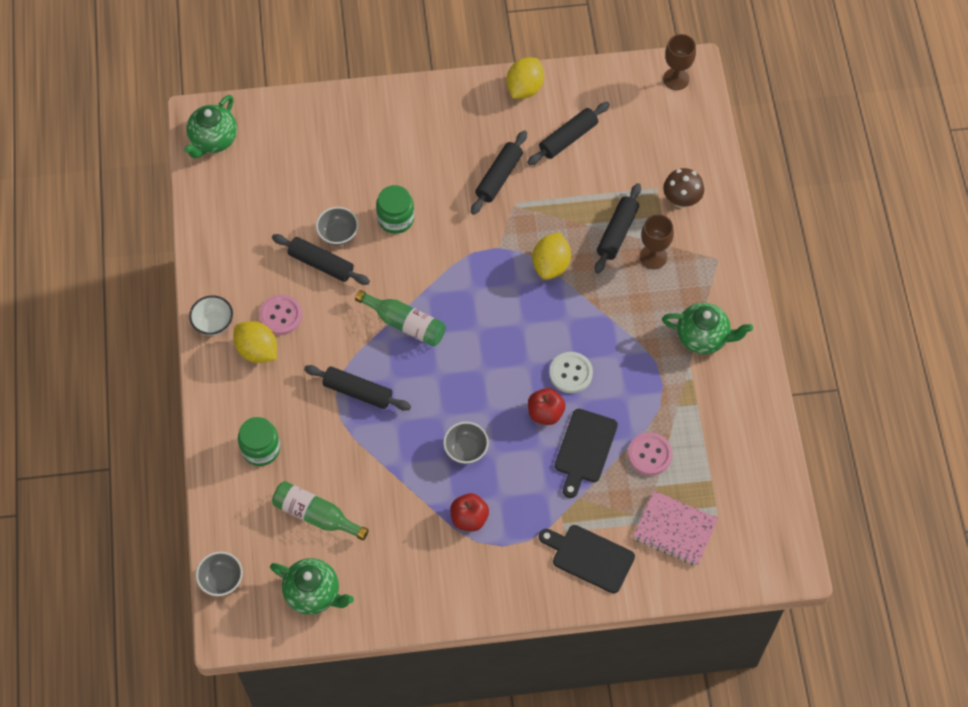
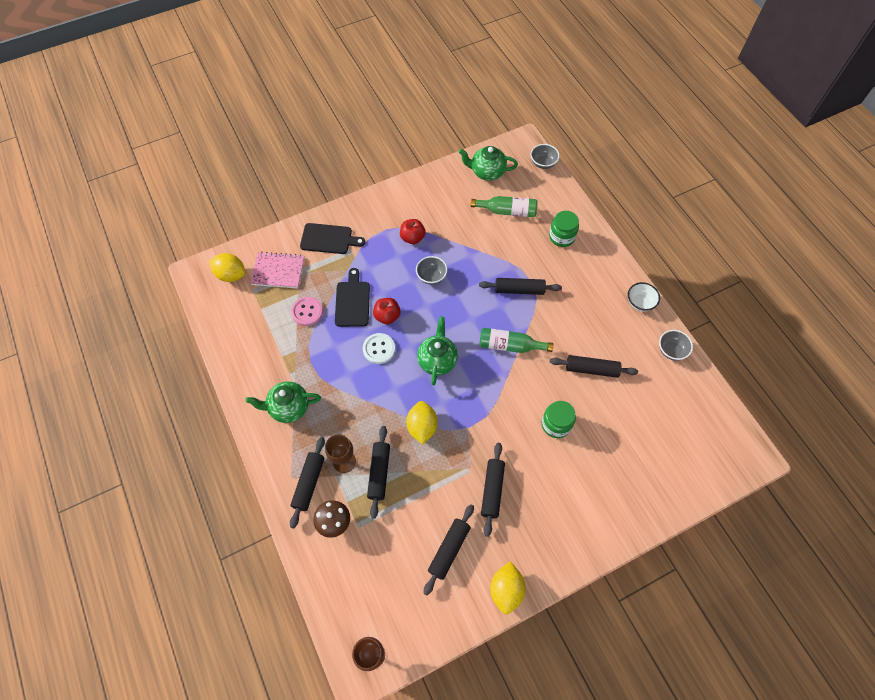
camera: 160 degrees right, 0 degrees up
(213, 140) = (731, 442): green teapot -> green teapot (437, 360)
(257, 350) = (600, 295): yellow lemon -> yellow lemon (231, 275)
(281, 315) = (598, 323): pink button -> none
(338, 234) = (592, 396): grey bowl -> grey bowl (671, 350)
(699, 247) = (309, 483): none -> black rolling pin

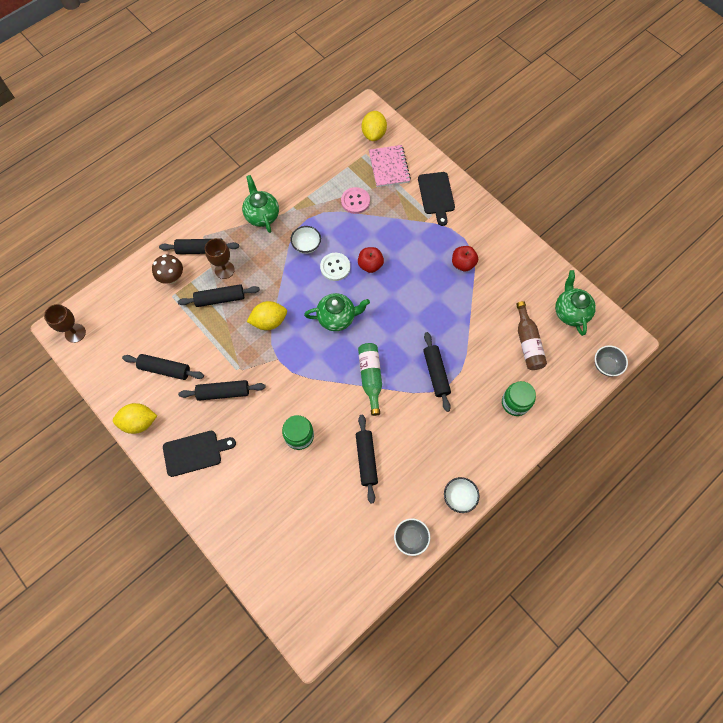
camera: 75 degrees right, 5 degrees up
(343, 370) = (306, 246): none -> white bowl
(352, 301) = (377, 233): black cutting board -> black cutting board (195, 452)
(431, 276) = (425, 291): grey bowl -> none
(507, 211) = (527, 342): green bottle -> brown bottle

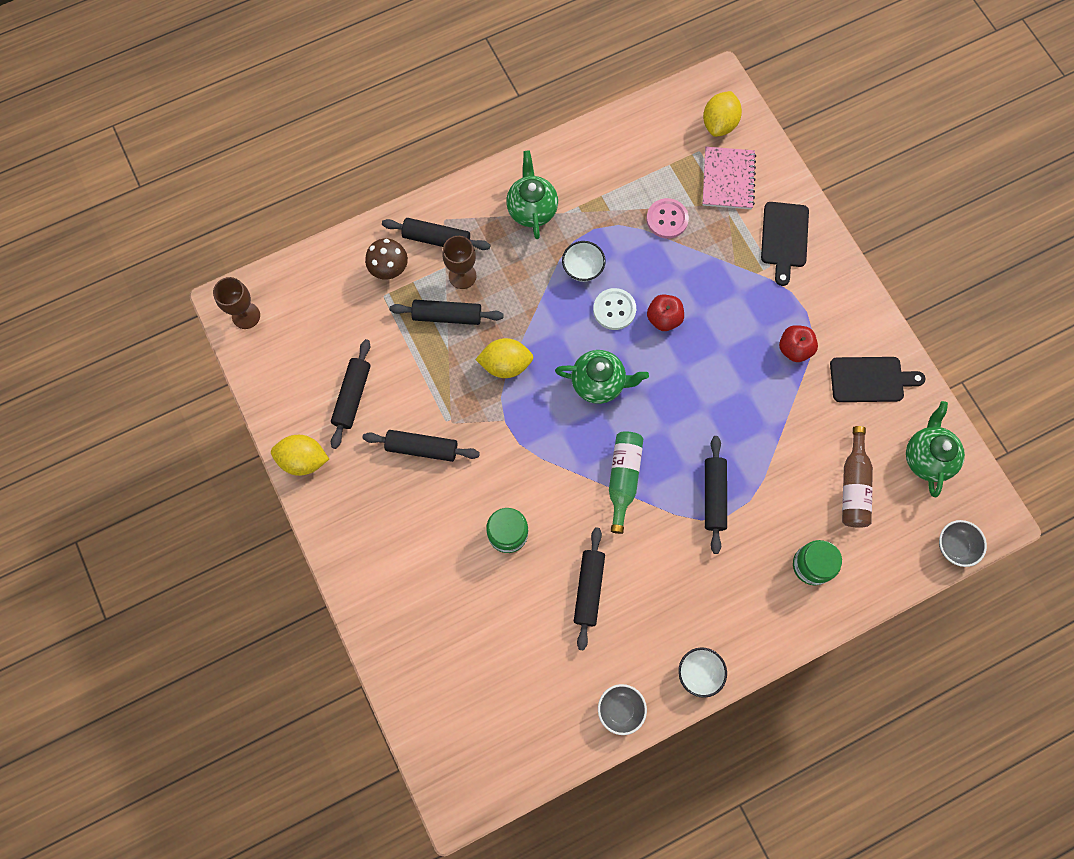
camera: 15 degrees right, 5 degrees up
(165, 369) = (352, 396): black rolling pin -> black rolling pin turned 75 degrees clockwise
(195, 452) = (367, 520): black cutting board -> black cutting board (870, 379)

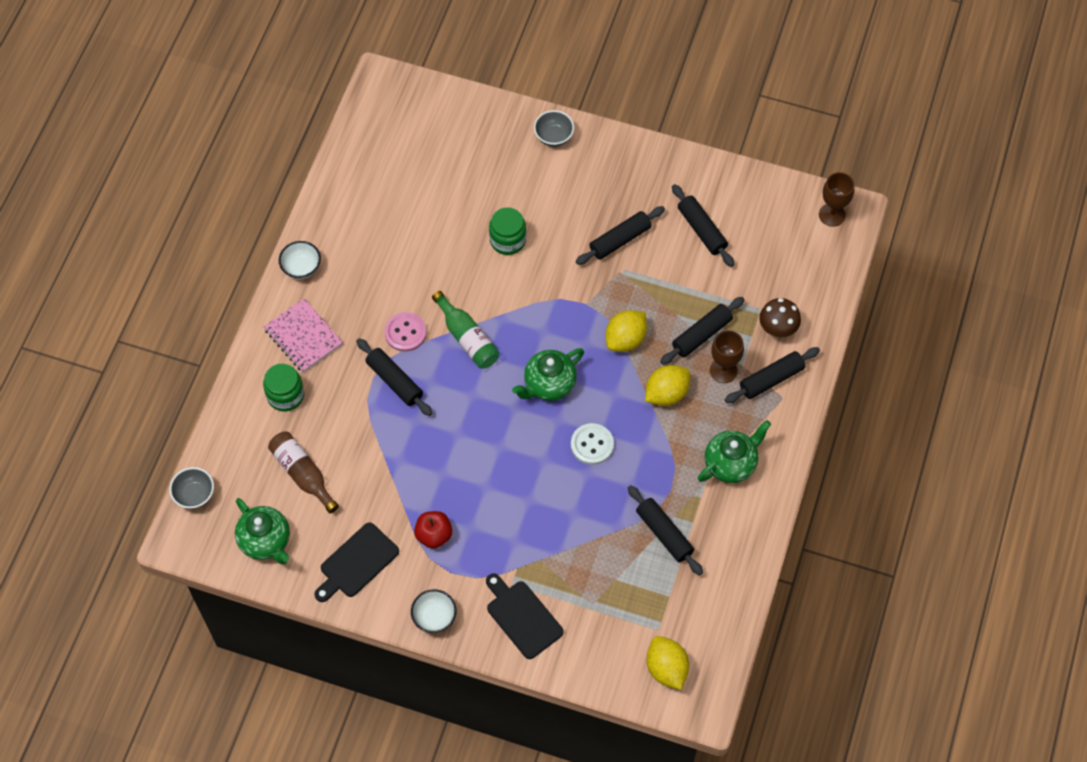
camera: 135 degrees right, 10 degrees down
(303, 460) = (686, 168): yellow lemon -> yellow lemon (666, 393)
(532, 209) = (731, 463): green teapot -> green teapot turned 75 degrees counterclockwise
(582, 268) = (646, 454): white bowl -> white bowl (434, 617)
(588, 589) = (421, 254): black rolling pin -> black rolling pin (664, 533)
(620, 709) = (332, 207): grey bowl -> grey bowl (553, 137)
(664, 318) = (550, 471): red apple -> none
(667, 219) = (625, 549): pink button -> pink button (405, 333)
(728, 179) = (612, 626): pink notebook -> pink notebook (303, 336)

